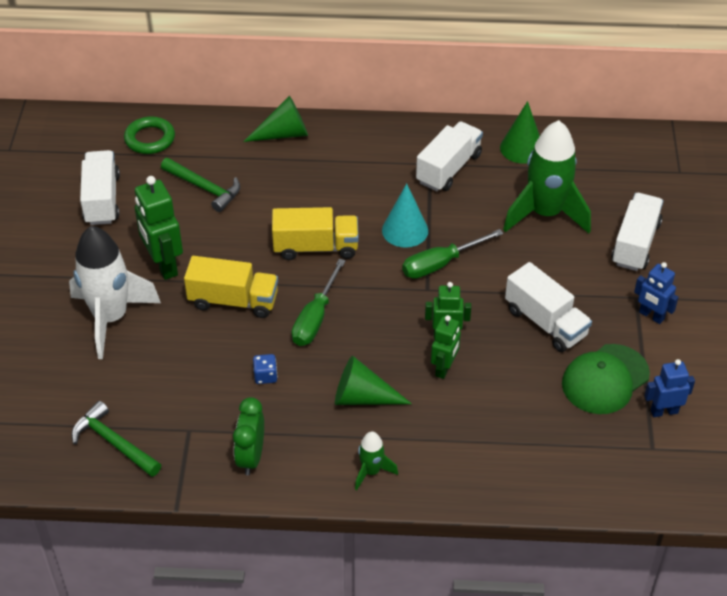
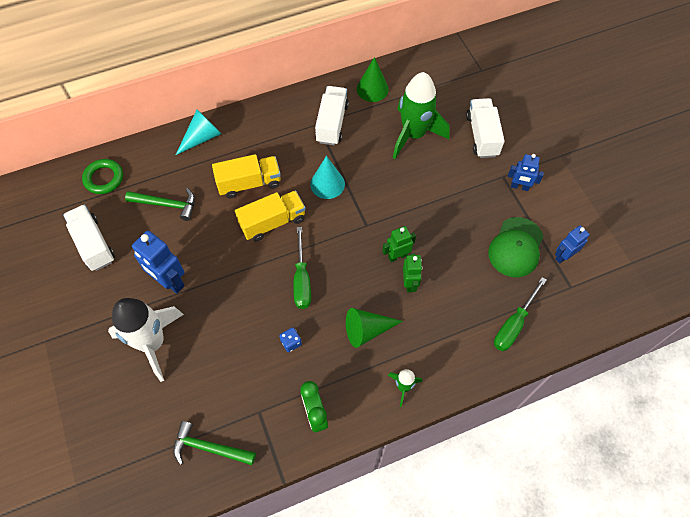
camera: 25 degrees left, 15 degrees up
(164, 265) = (169, 281): green robot -> blue robot
(233, 301) = (236, 290): yellow truck -> yellow truck (249, 183)
(283, 134) = (202, 137): green cone -> turquoise cone
(440, 264) = (365, 201): green screwdriver -> green screwdriver (514, 324)
(545, 322) = (456, 219): white truck -> none

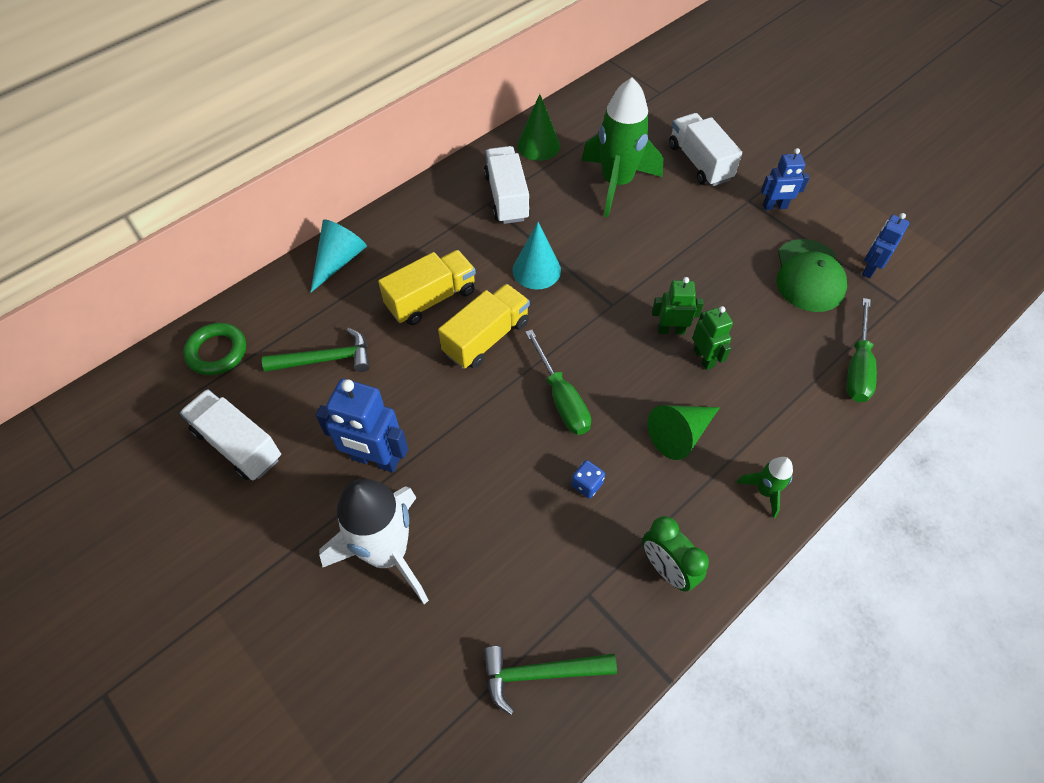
camera: 20 degrees left, 5 degrees down
(397, 256) = (671, 330): green robot -> green robot turned 45 degrees clockwise

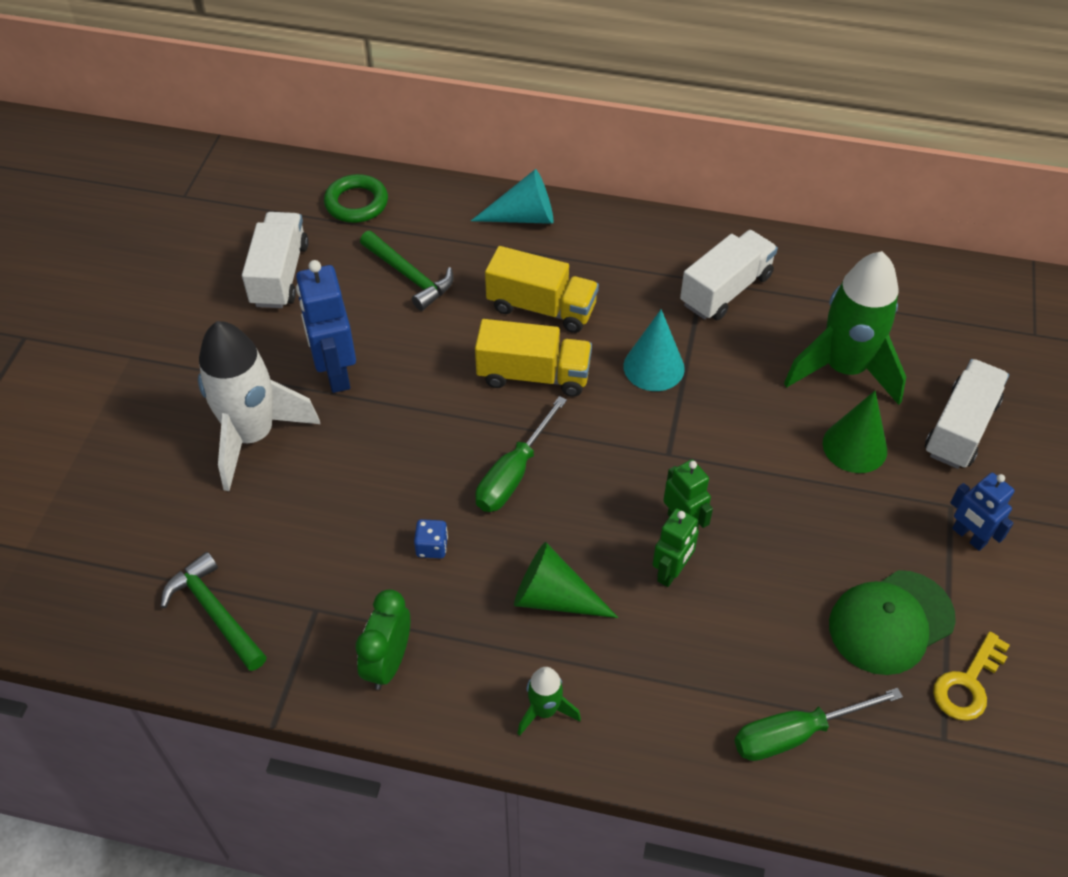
camera: 55 degrees right, 5 degrees down
(538, 145) = (826, 274): green cone -> green cone (854, 446)
(869, 269) = (968, 684): blue robot -> yellow key

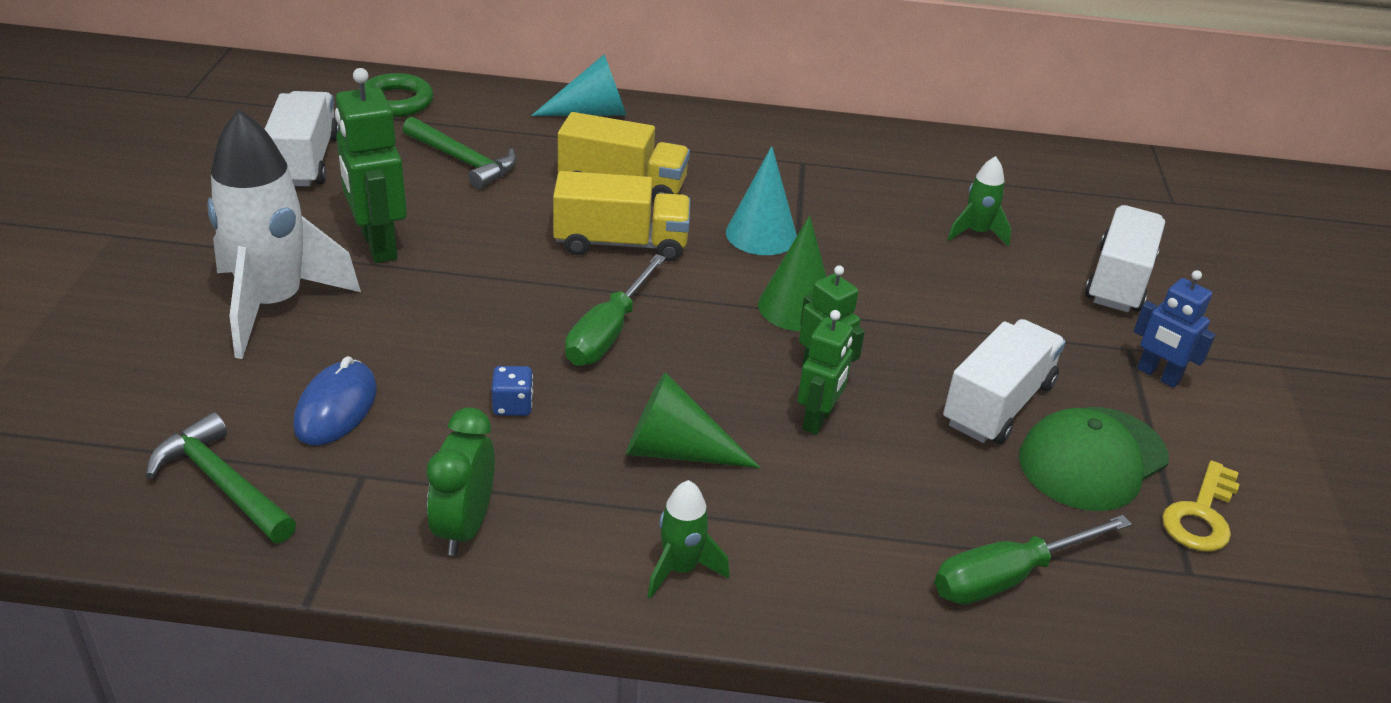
camera: 10 degrees left, 15 degrees down
(298, 543) = (336, 408): none -> blue mouse
(335, 373) = (378, 245): blue robot -> green robot
(726, 290) = (830, 170): white truck -> white truck (998, 404)
(844, 369) = (976, 233): green rocket -> green rocket, size x0.47
(854, 446) = (1006, 299): green cone -> green cone (796, 307)

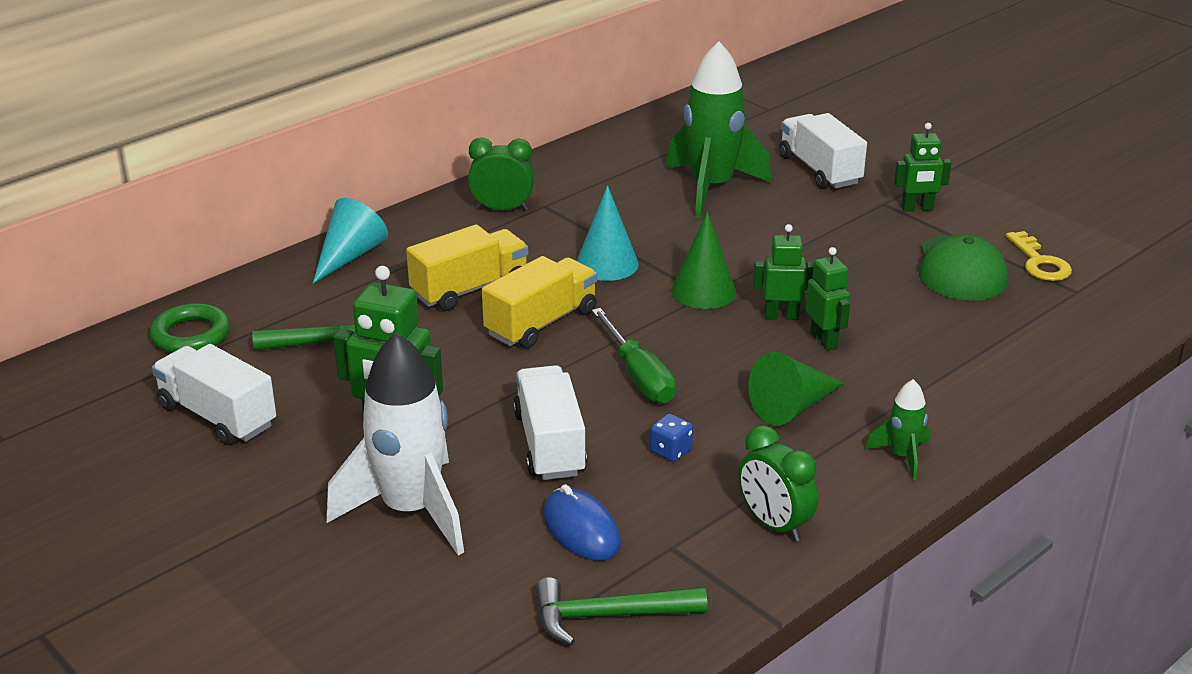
camera: 45 degrees left, 5 degrees down
(764, 145) = (502, 209): none -> green clock
(976, 233) = (712, 188): green rocket -> green rocket, size x2.15
(998, 404) = (881, 272): white truck -> white truck (549, 444)
(1008, 577) = (1023, 348): green screwdriver -> none
(1158, 375) = (917, 208): blue robot -> green robot

